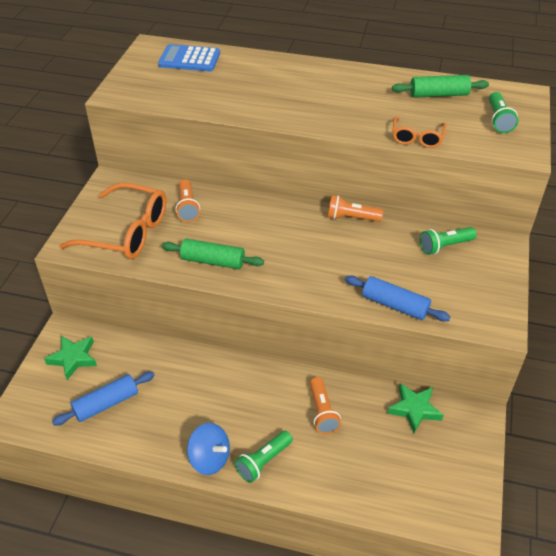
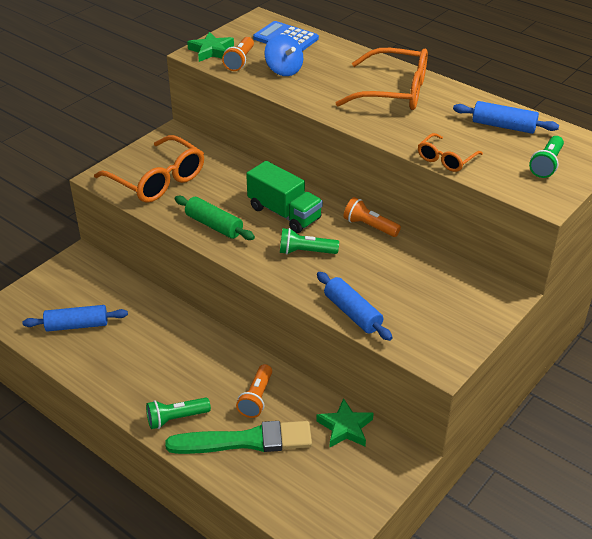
camera: 25 degrees right, 5 degrees down
(73, 358) = (73, 280): green star -> green star (211, 51)
(187, 207) = (224, 174): orange flashlight -> orange flashlight (240, 61)
(210, 458) = (132, 399): blue spinning top -> blue spinning top (284, 70)
(269, 229) = (284, 213): none -> green truck
(325, 86) = (393, 92): none -> orange glasses
(339, 457) = (245, 441): none -> green brush
(438, 94) = (503, 126): green rolling pin -> blue rolling pin
(445, 246) = (443, 278): green flashlight -> green flashlight (305, 252)

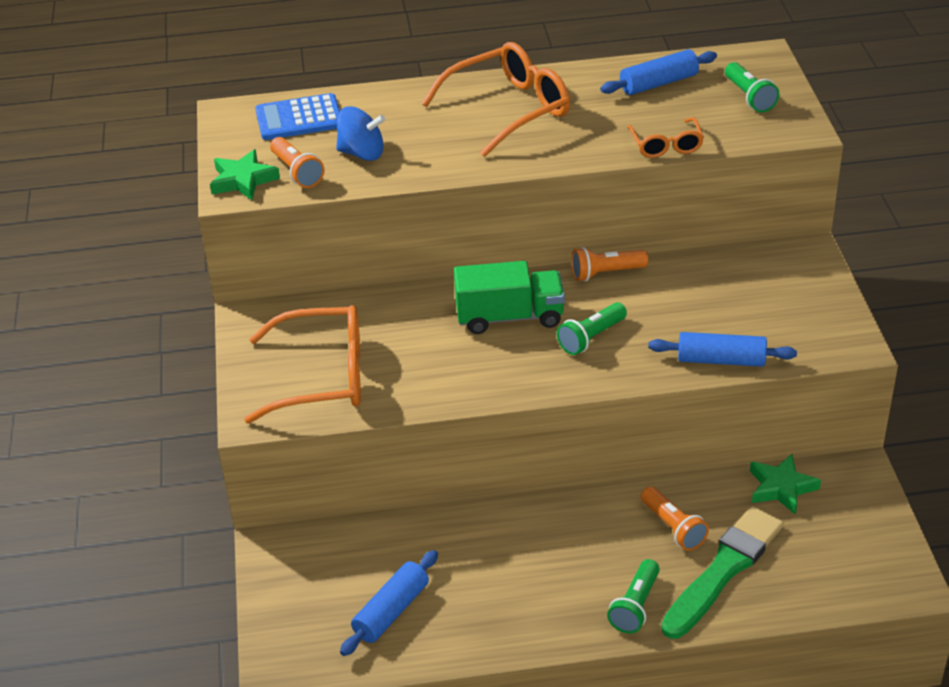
camera: 45 degrees left, 0 degrees up
(214, 225) = (463, 377): green rolling pin -> none

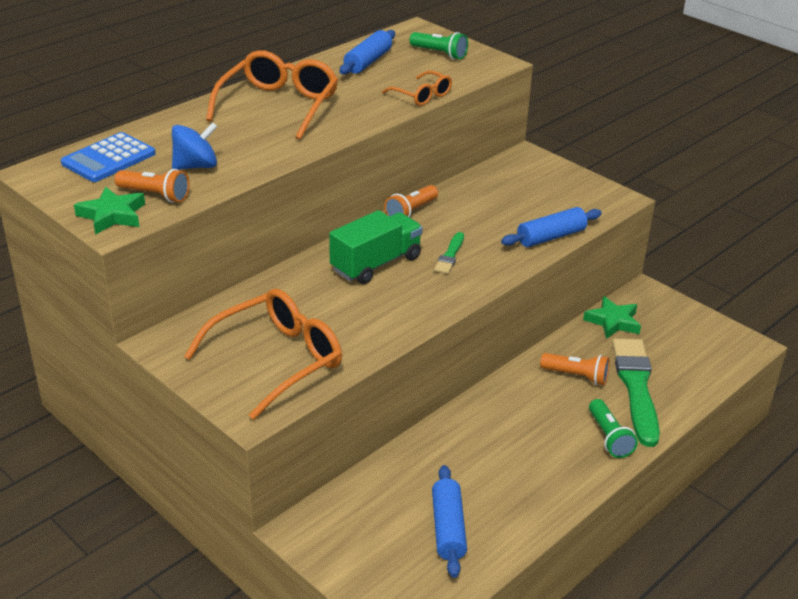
camera: 40 degrees left, 5 degrees down
(591, 338) = (450, 255): green flashlight -> green brush

